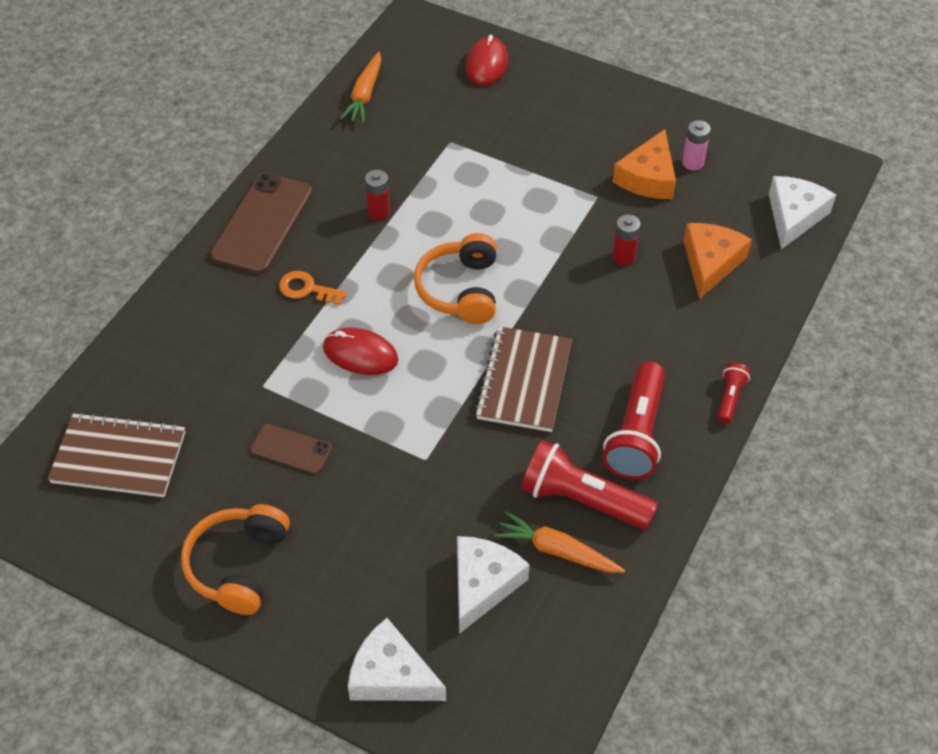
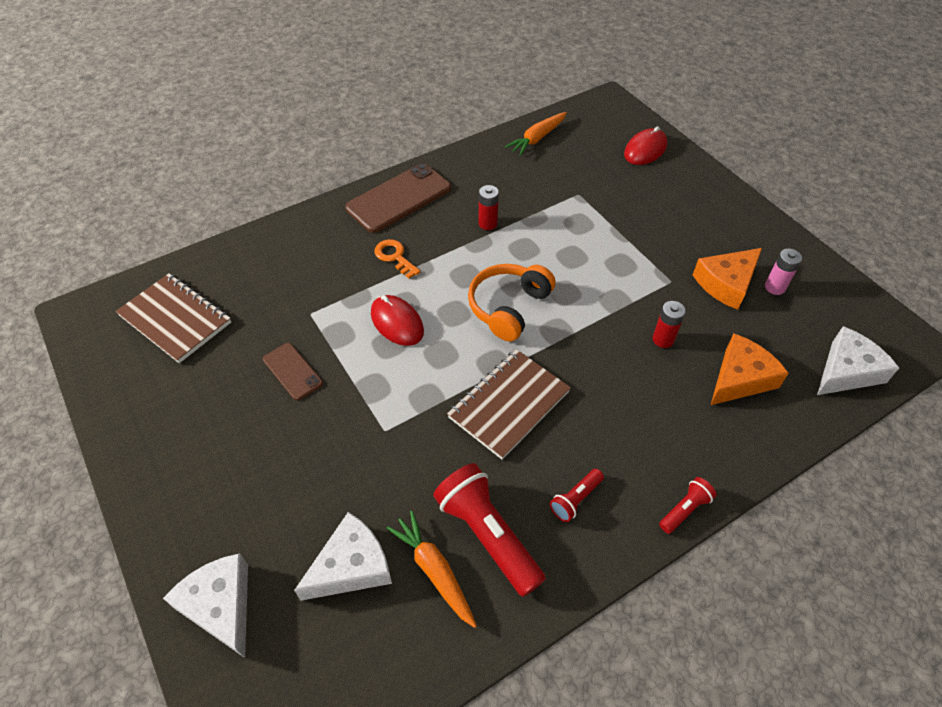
camera: 30 degrees right, 0 degrees up
(238, 565) = (186, 443): orange headphones -> none
(636, 434) = (575, 499): red flashlight -> red flashlight, size x0.50

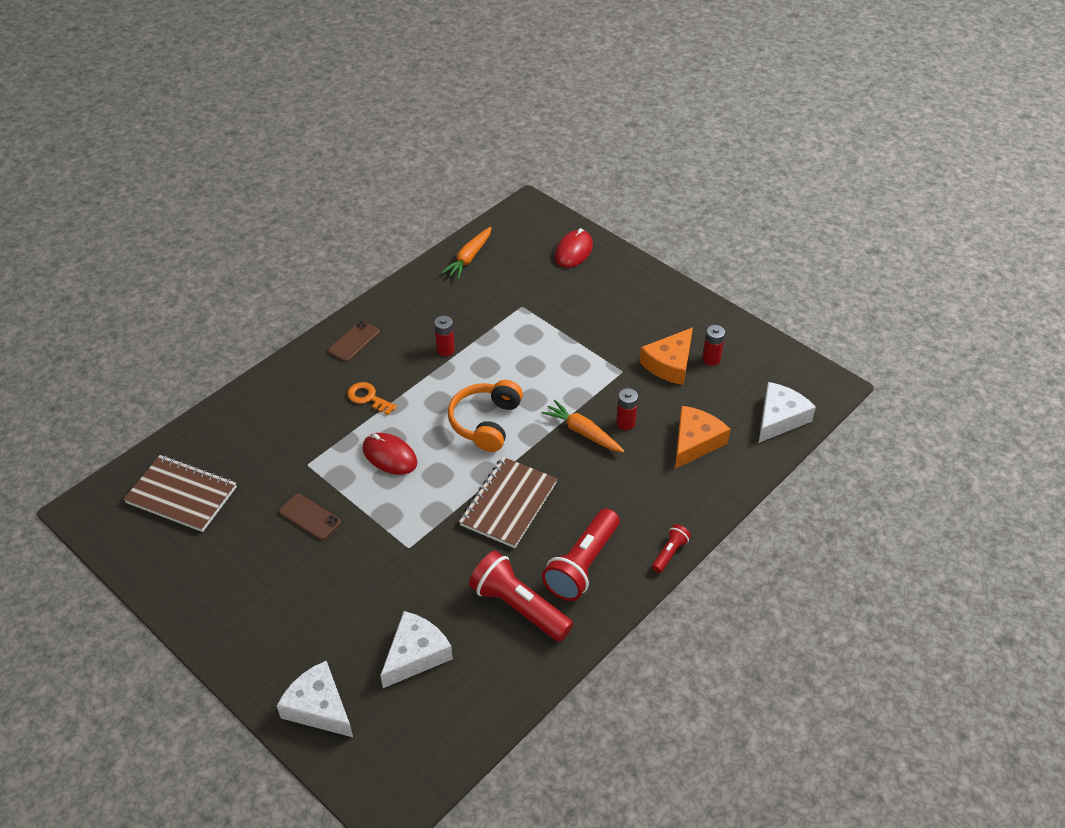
camera: 15 degrees left, 5 degrees down
(399, 198) = (354, 341): brown phone -> brown phone, size x0.54
(434, 571) = (484, 642): orange carrot -> orange carrot (583, 432)
(575, 499) = (582, 565): red flashlight -> red flashlight, size x2.02
(775, 287) = (711, 359): pink battery -> red battery

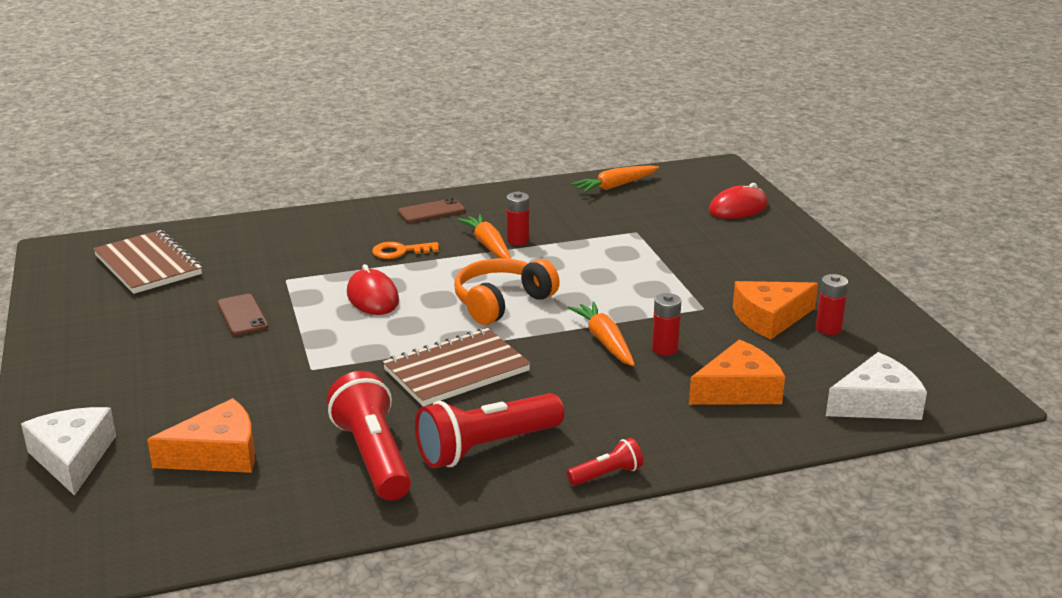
camera: 30 degrees right, 20 degrees down
(368, 398) = (400, 251): orange key -> orange key turned 75 degrees counterclockwise
(415, 654) = (218, 454): white cheese -> orange cheese
(428, 364) = (488, 246): none -> orange carrot

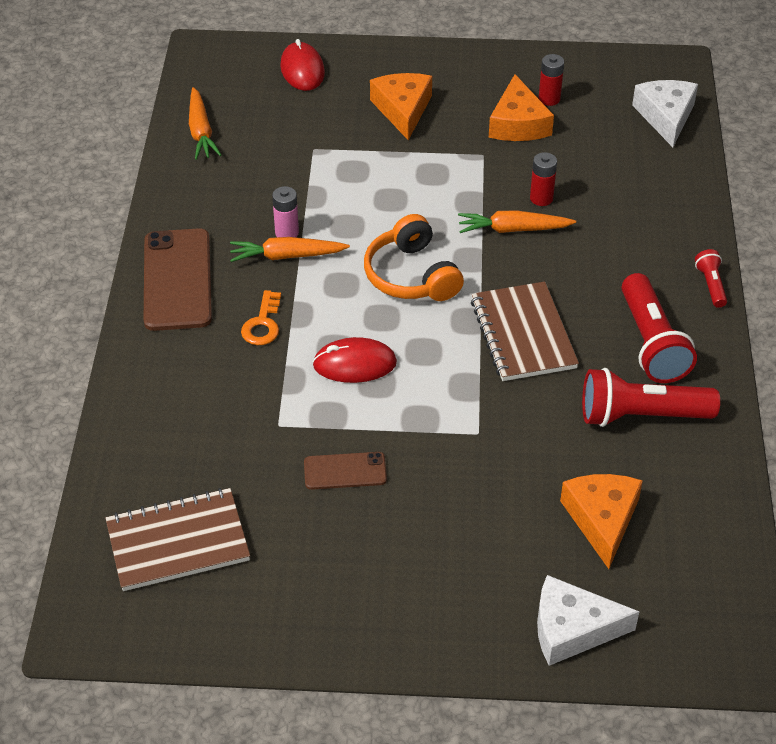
camera: 70 degrees left, 20 degrees up
(431, 211) = (177, 280): brown phone -> brown phone, size x1.84
(518, 240) = (287, 232): red battery -> pink battery
(738, 390) = (620, 178): orange cheese -> orange cheese (403, 110)

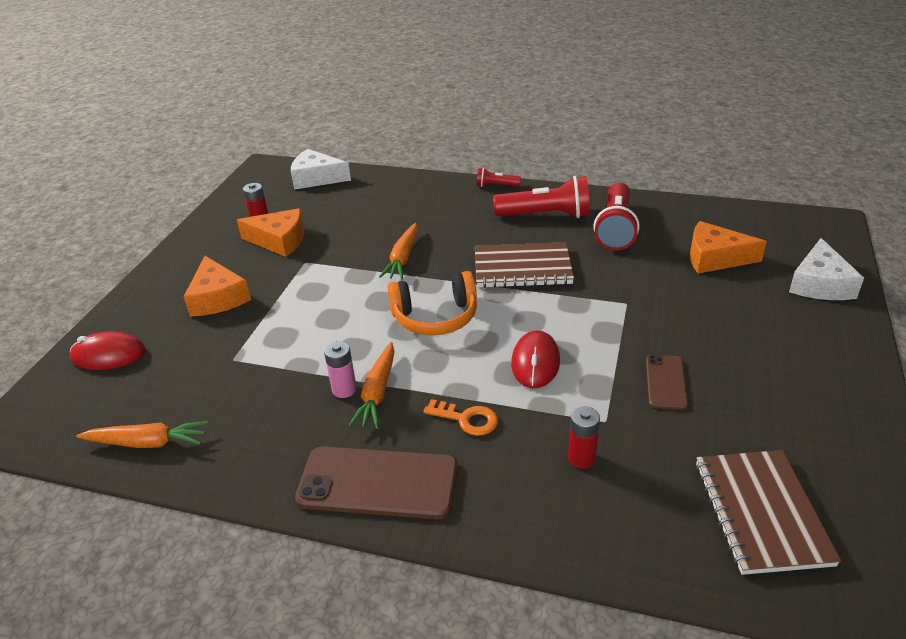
camera: 75 degrees left, 10 degrees down
(403, 110) = (217, 298): orange cheese -> orange cheese turned 120 degrees counterclockwise
(541, 198) = (374, 241): red battery -> red battery (581, 458)

